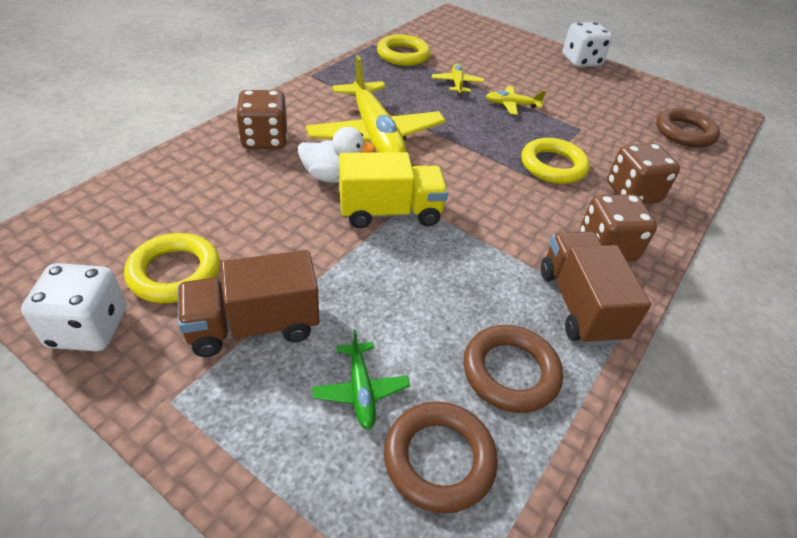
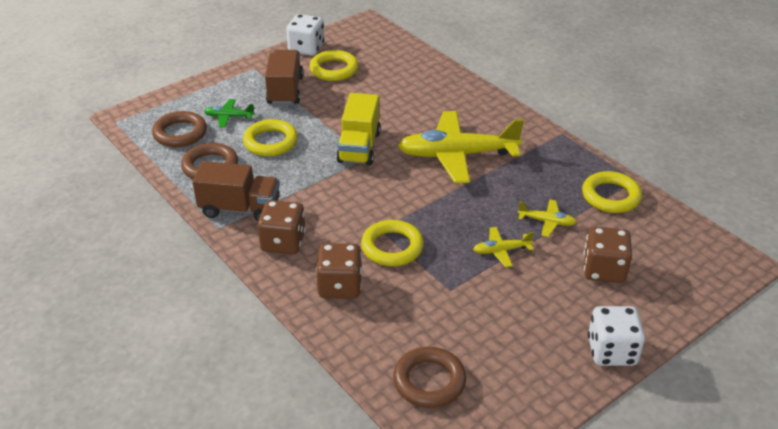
camera: 110 degrees right, 5 degrees down
(265, 139) = (459, 104): brown dice -> brown dice (604, 270)
(333, 177) = (406, 128): white duck -> none
(413, 309) = (270, 142): none -> yellow ring
(511, 105) = (501, 251): yellow plane -> yellow plane turned 120 degrees counterclockwise

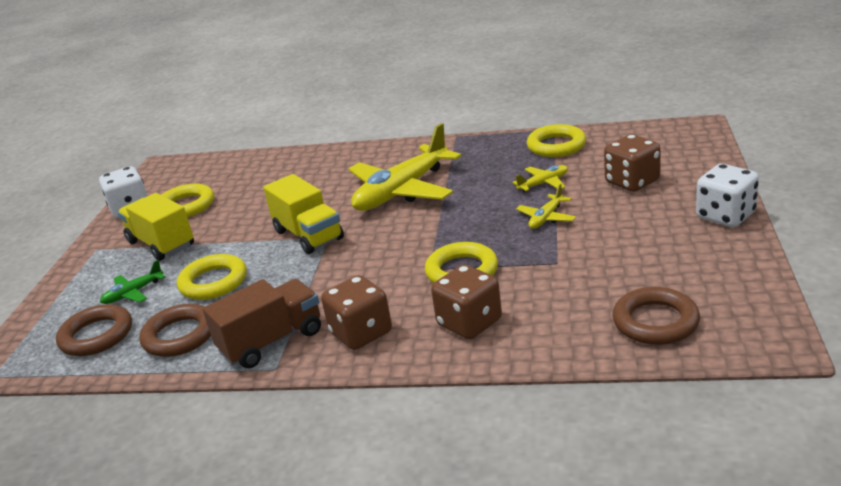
camera: 40 degrees left, 10 degrees down
(285, 90) = (161, 244): brown truck -> yellow truck

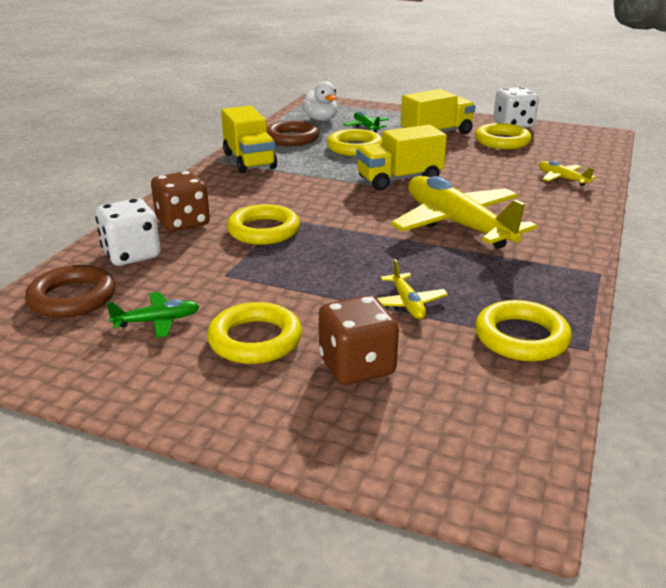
camera: 100 degrees right, 0 degrees up
(97, 335) = (321, 119): brown ring -> white duck
(272, 341) = (249, 161): brown truck -> yellow truck
(361, 333) = (222, 186): brown dice -> none
(546, 218) = (319, 287): yellow plane -> yellow plane (562, 179)
(636, 221) = (255, 340): none -> yellow ring
(650, 266) = (157, 321): none -> green plane
(725, 216) = (196, 409): white dice -> white dice (131, 254)

